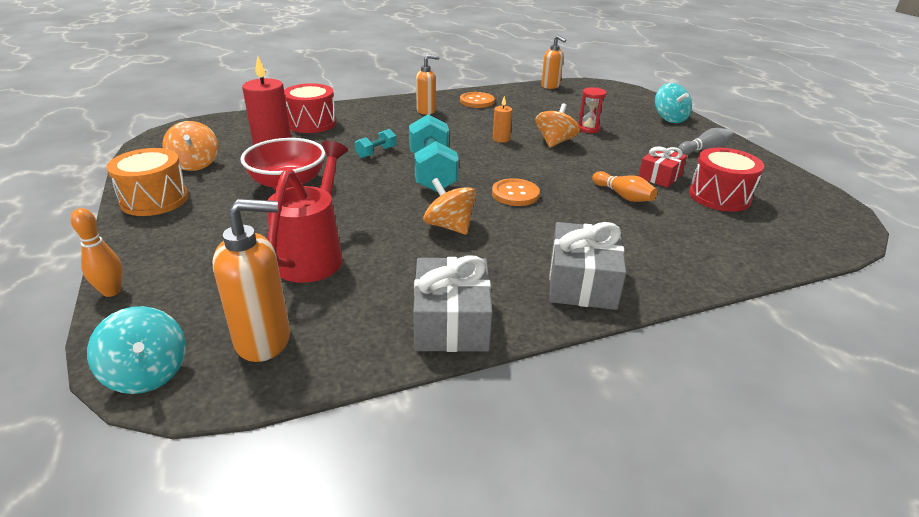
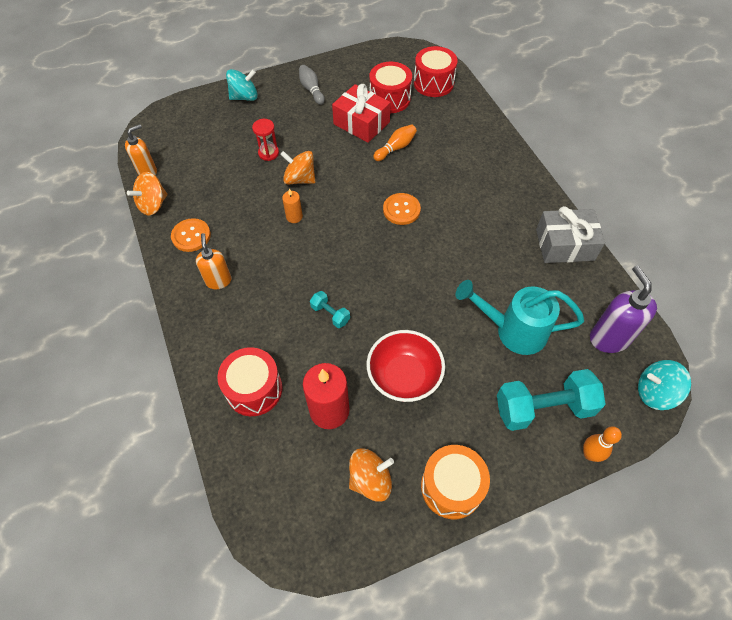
camera: 90 degrees left, 25 degrees up
(147, 373) = (654, 392): turquoise spinning top -> turquoise spinning top turned 135 degrees counterclockwise
(264, 340) = (609, 338): orange soap dispenser -> purple soap dispenser
(313, 255) = (513, 331): red watering can -> turquoise watering can
(432, 172) = (369, 266): turquoise dumbbell -> turquoise dumbbell (543, 408)
(449, 226) = (457, 250): orange spinning top -> orange spinning top (153, 204)
(582, 282) = (510, 182): grey gift -> none
(660, 176) = (361, 123): red gift -> red gift, size x1.54
(780, 232) = (433, 83): none -> red drum

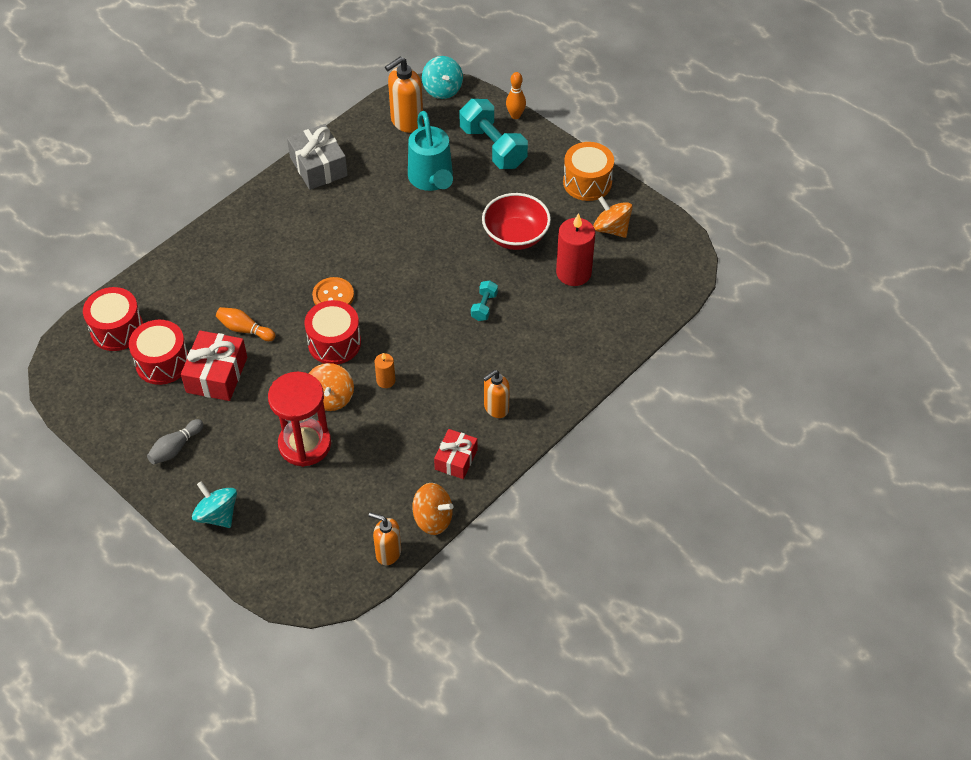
camera: 115 degrees left, 5 degrees down
(191, 236) = (456, 459): orange button -> red gift
(254, 389) = (586, 330): red drum -> red drum (334, 343)
(268, 153) = (305, 444): red hourglass -> red hourglass, size x2.00
(609, 338) = (406, 122): purple soap dispenser -> orange soap dispenser

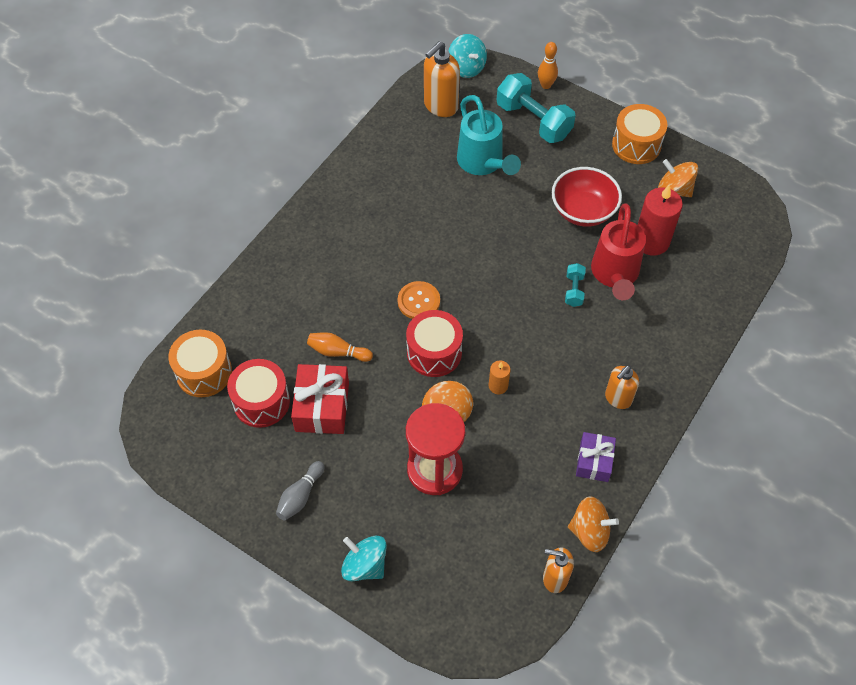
camera: 10 degrees left, 5 degrees up
(117, 329) = (204, 372): red drum -> orange drum
(318, 166) = (365, 165): grey gift -> none
(456, 459) = (594, 461): red gift -> purple gift
(528, 298) = (615, 275): none -> red watering can

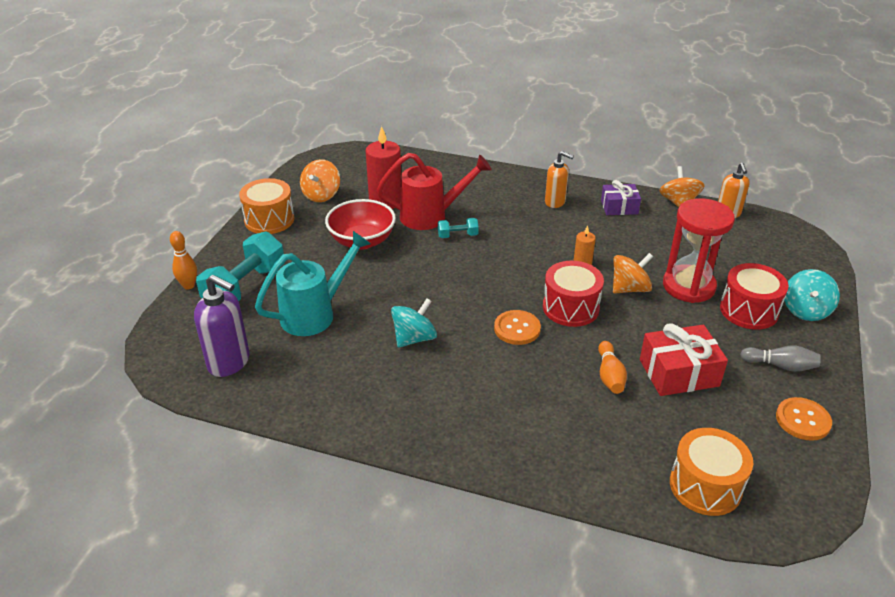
camera: 105 degrees left, 20 degrees down
(234, 478) = (802, 420): none -> orange button
(261, 402) = (706, 422): red drum -> red drum (748, 310)
(440, 106) = (229, 362): orange soap dispenser -> purple soap dispenser
(466, 68) = (161, 351): turquoise spinning top -> turquoise spinning top (414, 338)

